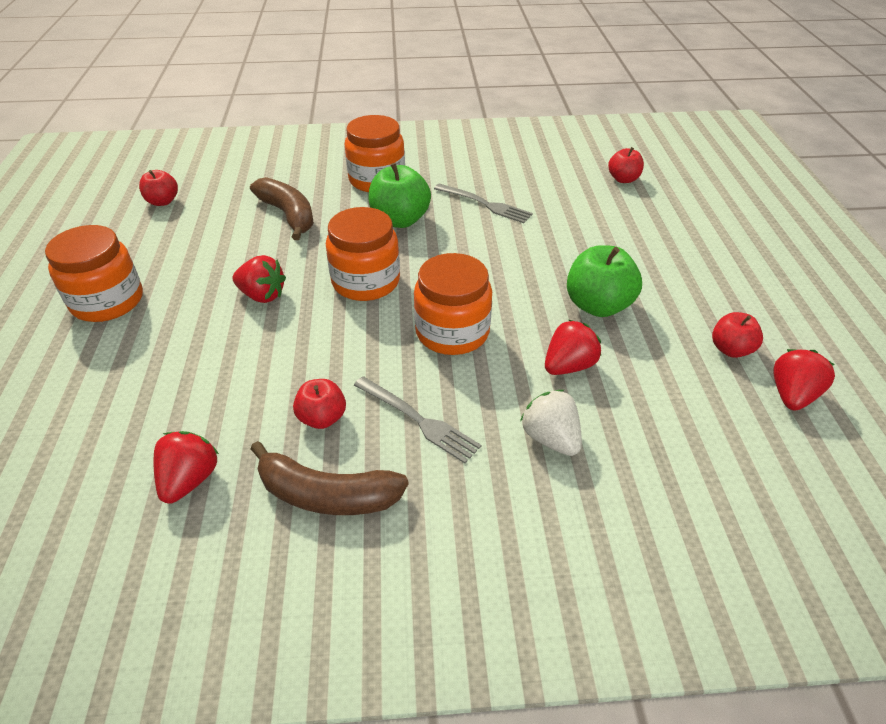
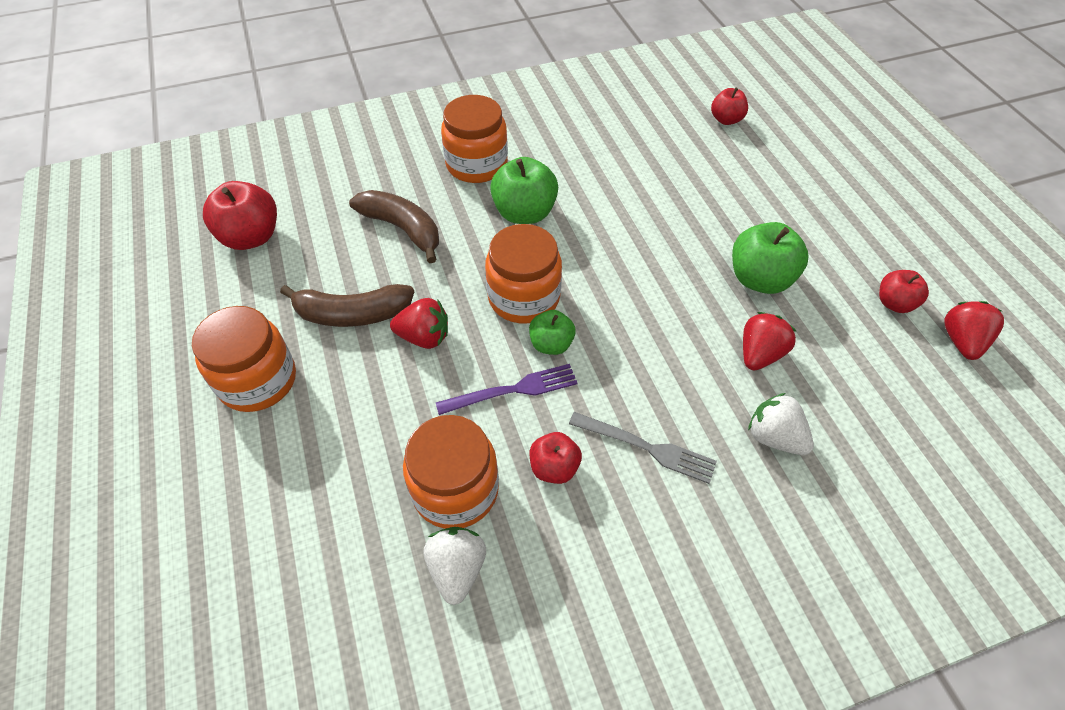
camera: 15 degrees left, 10 degrees up
(163, 201) = (251, 237): red apple -> red apple, size x1.66
(190, 480) = (457, 569): red strawberry -> white strawberry
(319, 349) = (514, 389): none -> purple fork
(327, 494) = (597, 550): brown banana -> brown banana (352, 314)
(371, 321) = (551, 344): none -> green apple
(452, 332) = (636, 340): orange jar -> orange jar (455, 490)
(486, 204) = (604, 176): grey fork -> none

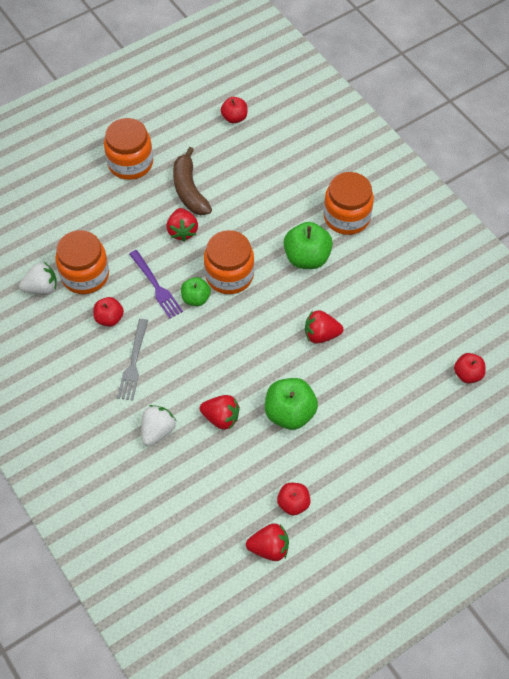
camera: 75 degrees right, 5 degrees up
(251, 237) = (234, 118): red apple -> red apple, size x0.60
(402, 229) = (268, 193): brown banana -> none
(647, 225) = (321, 335): none -> red strawberry

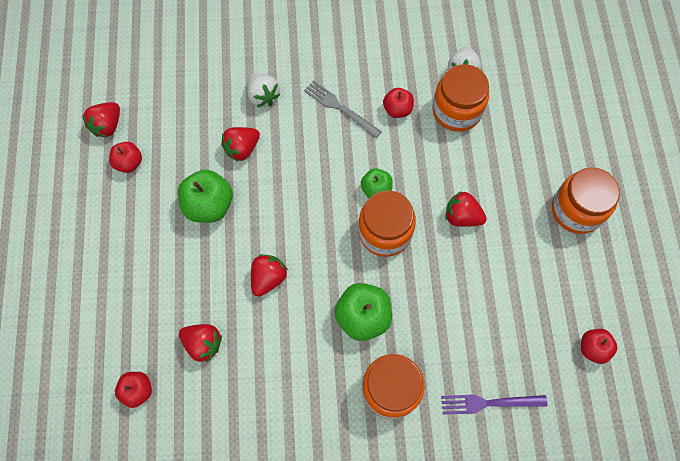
camera: 120 degrees right, 10 degrees up
(156, 287) = (409, 163): purple fork -> purple fork (488, 403)
(189, 190) = (511, 249): brown banana -> none
(402, 351) = (203, 344): none -> red strawberry

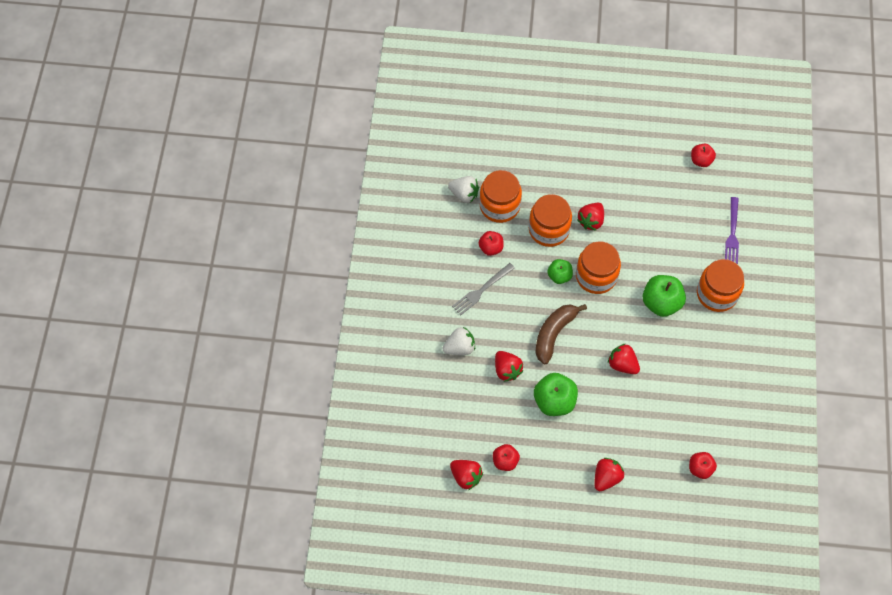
camera: 80 degrees left, 5 degrees down
(203, 344) = (669, 418): red strawberry -> red strawberry (606, 478)
(297, 194) = (554, 334): none -> brown banana
(576, 210) = (597, 144): orange jar -> orange jar (549, 229)

